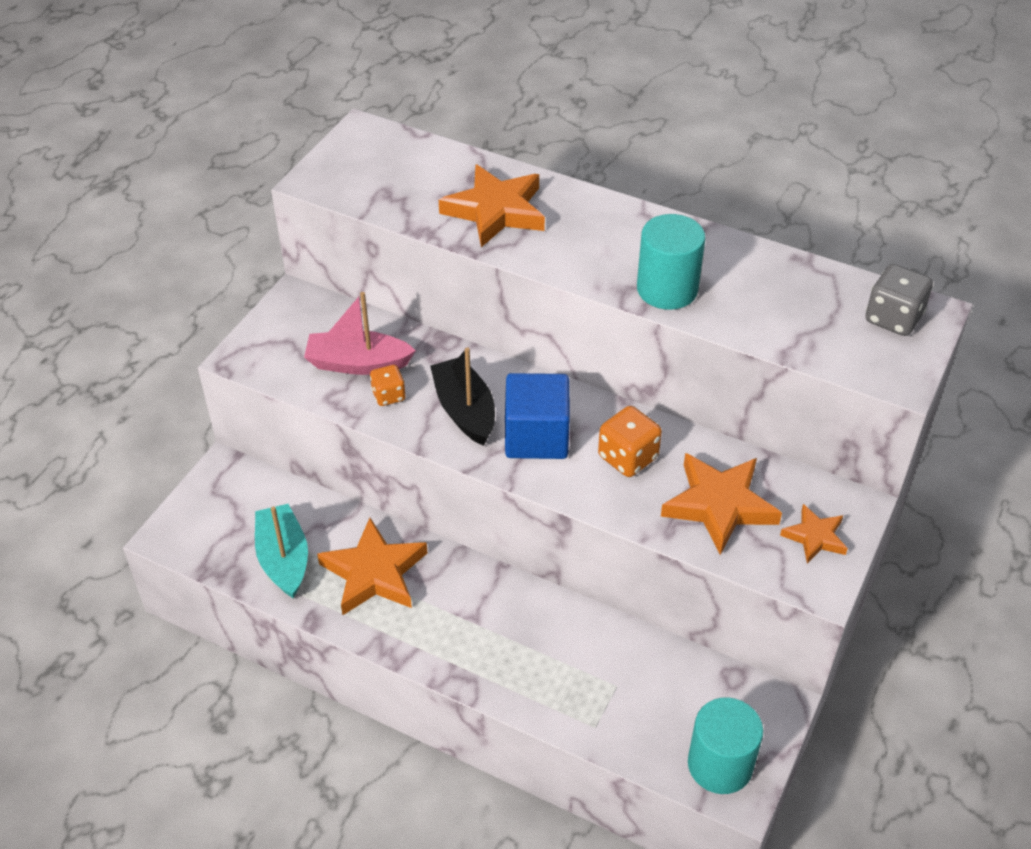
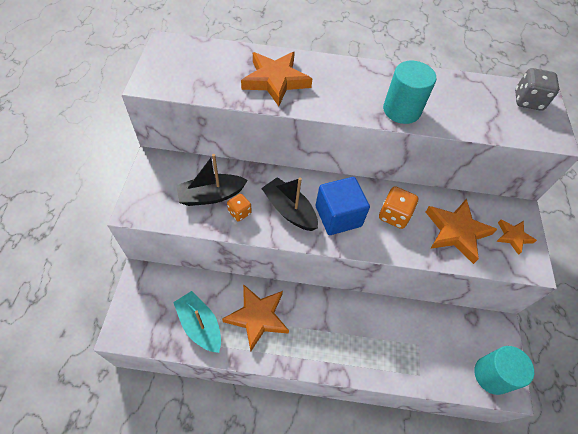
camera: 25 degrees left, 10 degrees up
(358, 363) = (211, 195): pink boat -> black boat

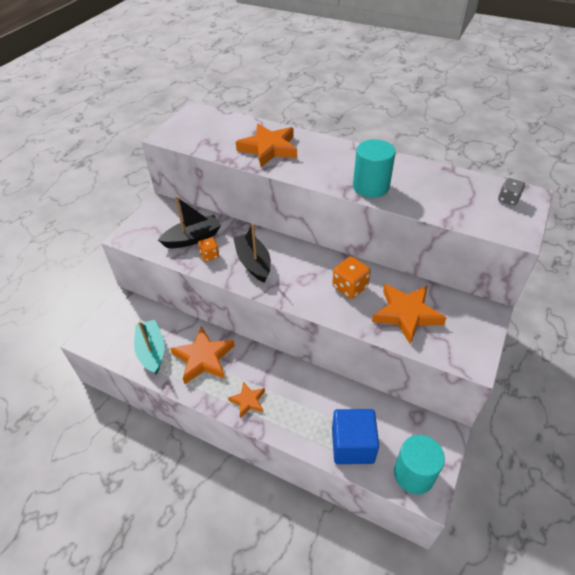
camera: 25 degrees right, 10 degrees down
(211, 195) = (192, 238): black boat -> black boat turned 150 degrees clockwise
(338, 216) = (295, 276): blue cube -> blue cube (352, 445)
(513, 237) = (466, 332): orange star -> orange star (248, 401)
(528, 101) = (508, 199): grey dice -> grey dice, size x0.64

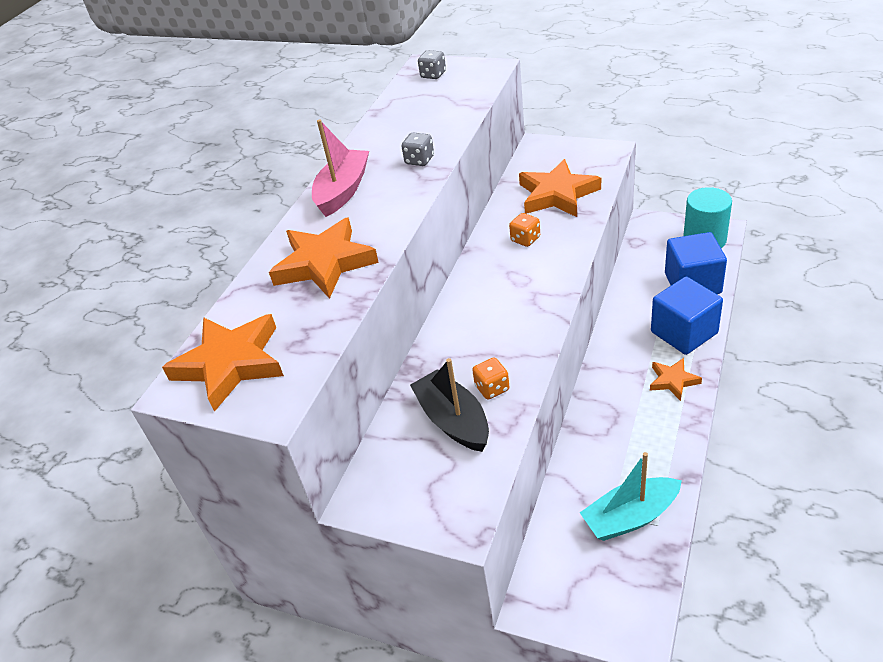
camera: 90 degrees left, 5 degrees down
(203, 358) = (622, 445): orange star -> orange star (230, 364)
(253, 263) = (499, 334): black boat -> none
(295, 421) = (684, 332): none -> blue cube
(343, 154) = (343, 191): none -> pink boat
(349, 287) = (525, 239): orange dice -> orange dice, size x0.64
(371, 187) = (419, 160): turquoise cylinder -> grey dice

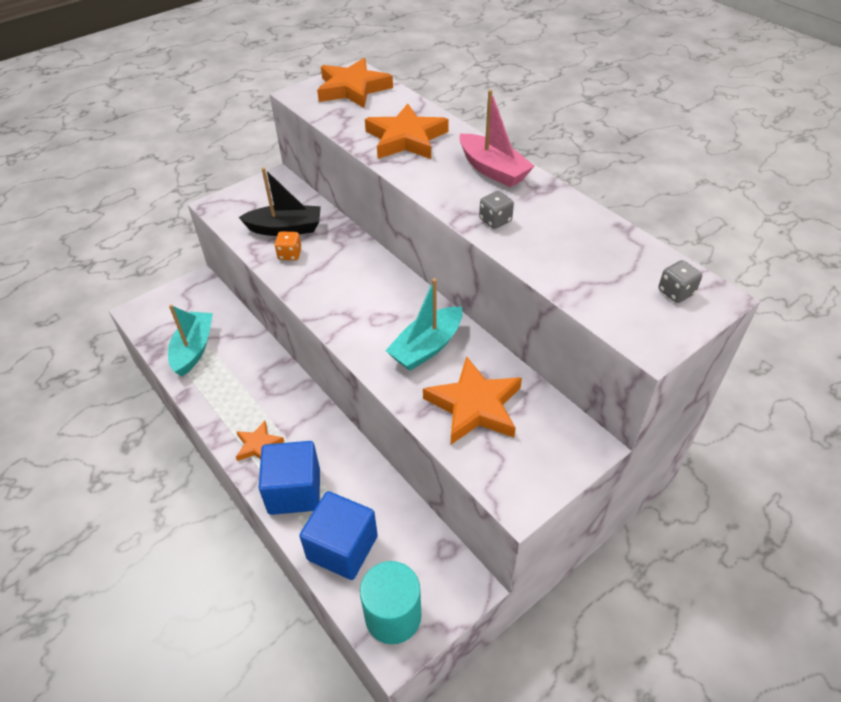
camera: 115 degrees right, 5 degrees up
(525, 239) = (427, 347): orange dice -> turquoise boat

